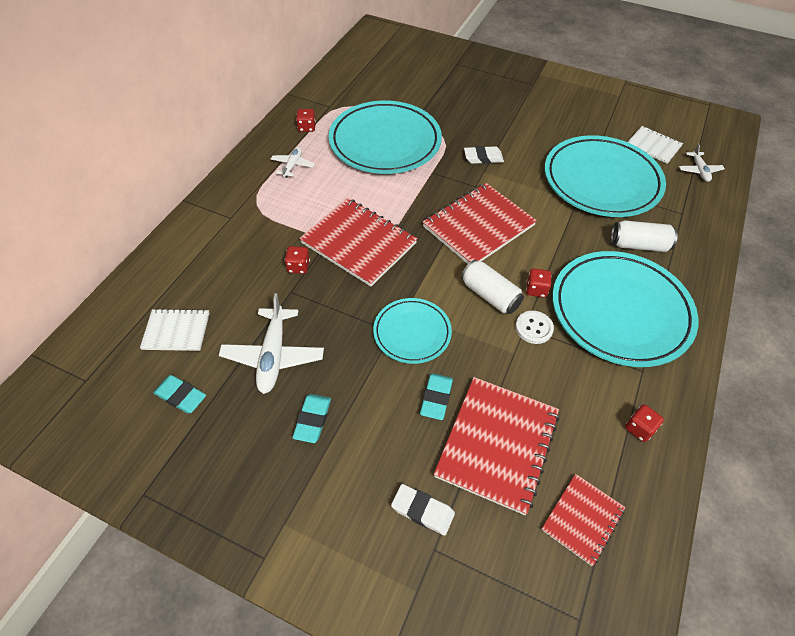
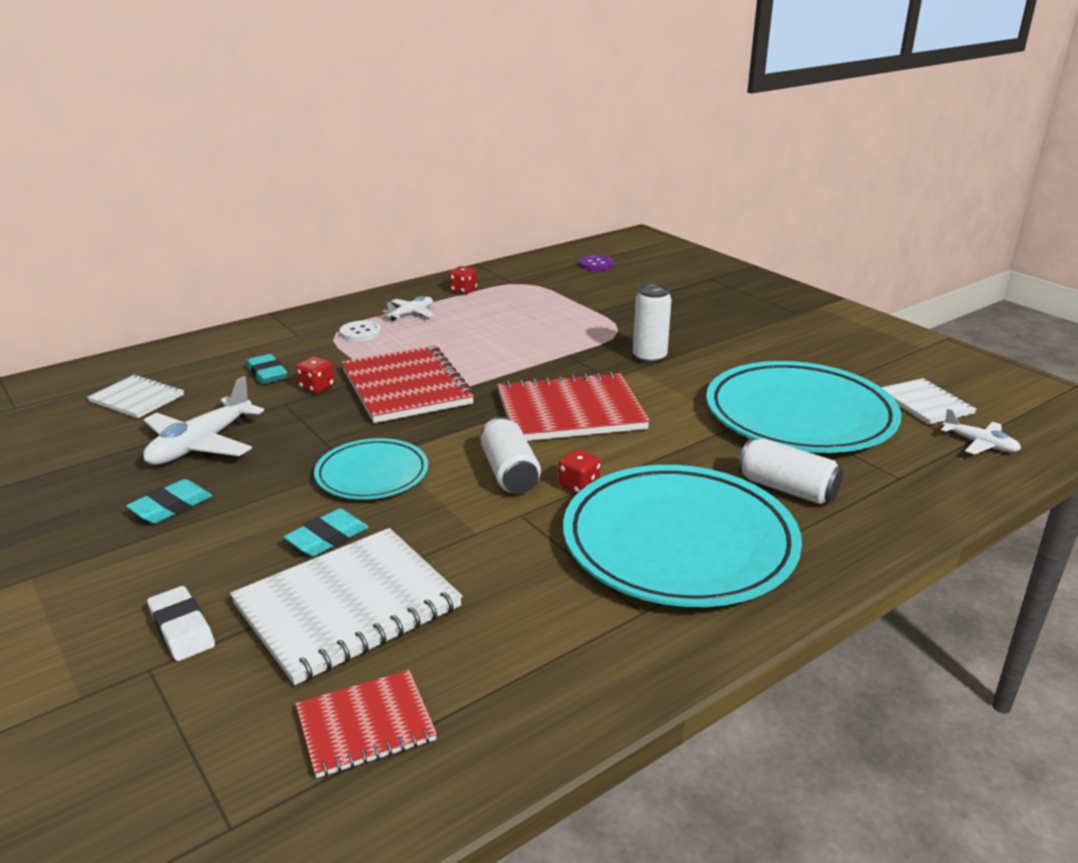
camera: 30 degrees right, 25 degrees down
(181, 396) = (75, 445): turquoise eraser -> turquoise eraser (267, 374)
(373, 70) = (596, 265): none -> purple button
(385, 142) = (539, 319): turquoise plate -> none
(483, 158) = (649, 358): white eraser -> white can
(497, 444) = (347, 606): red notebook -> white notebook
(534, 328) = (532, 519): white button -> white button (360, 333)
(639, 428) = (565, 668): red dice -> none
(699, 170) = (980, 444): white plane -> white plane turned 75 degrees counterclockwise

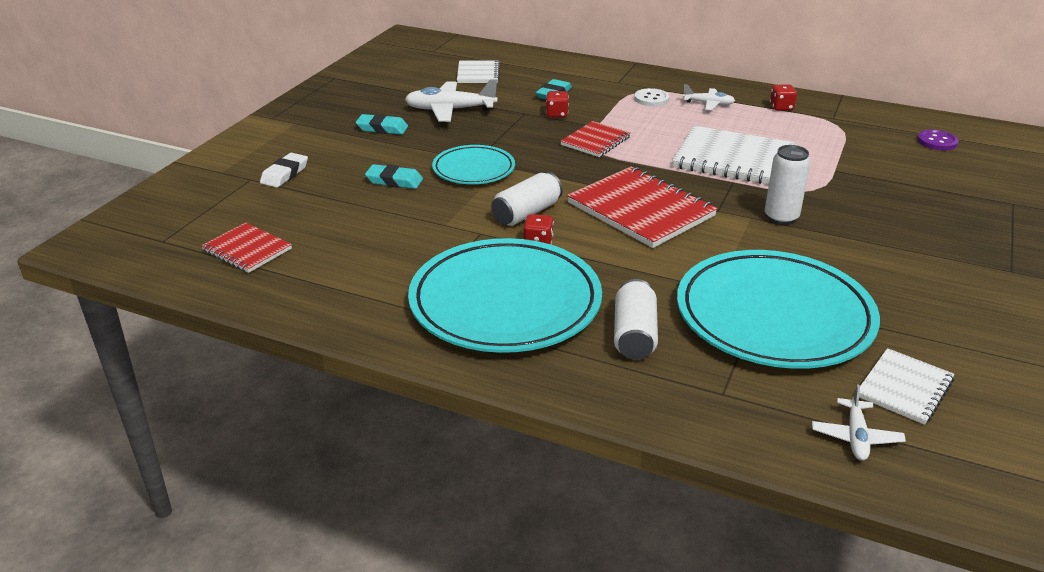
camera: 60 degrees right, 5 degrees up
(347, 606) = (337, 210): white notebook -> white notebook (734, 159)
(406, 387) = (595, 141): red notebook -> red notebook, size x0.56

